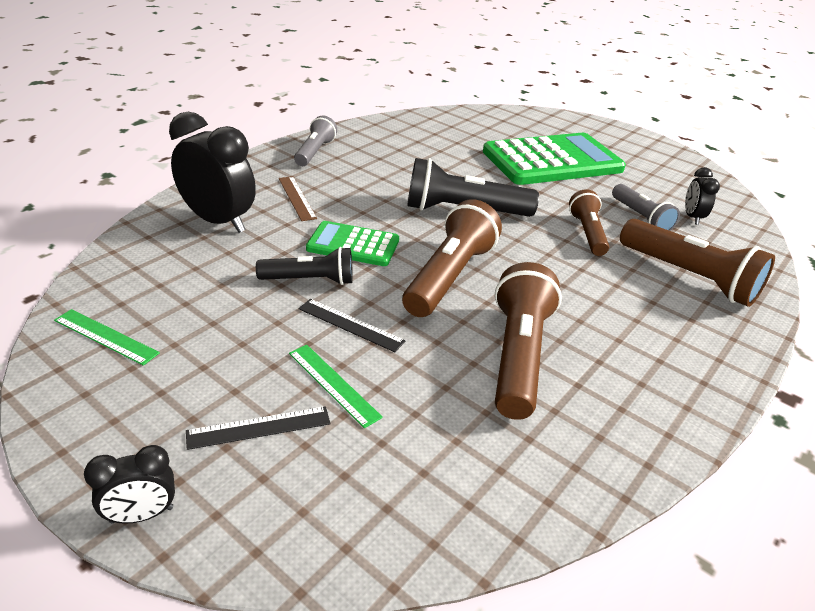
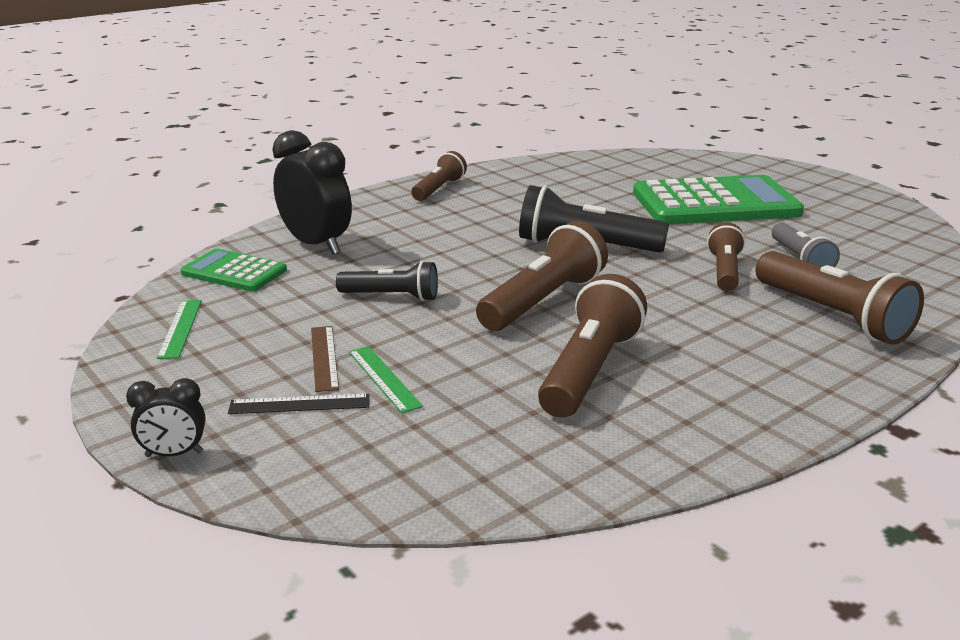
camera: 15 degrees right, 10 degrees down
(105, 337) = (180, 328): green ruler -> green ruler turned 45 degrees clockwise
(297, 198) = (404, 228): brown ruler -> brown ruler (324, 357)
(315, 152) = (439, 189): grey flashlight -> brown flashlight
(351, 325) = (420, 334): black ruler -> none
(353, 245) = (449, 270): green calculator -> green calculator (234, 272)
(692, 217) = (869, 262): black clock -> none

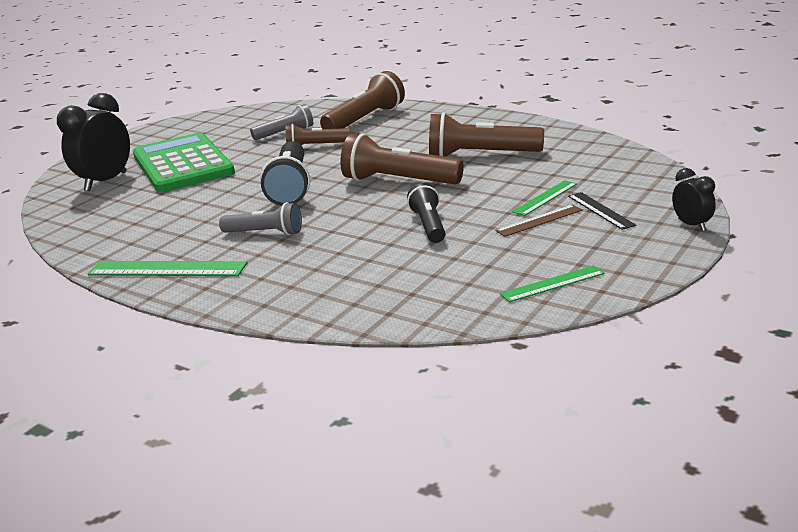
camera: 105 degrees left, 0 degrees up
(234, 272) = (431, 301): green calculator -> none
(316, 245) = (346, 284): black clock -> black clock (106, 182)
(439, 189) = (167, 269): brown flashlight -> green ruler
(470, 225) = (265, 233): none -> grey flashlight

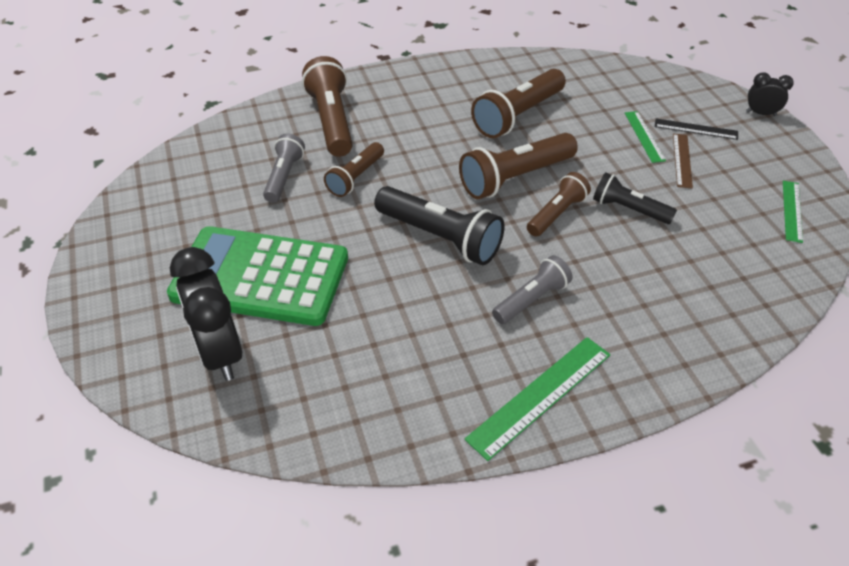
camera: 55 degrees left, 20 degrees up
(378, 207) = (557, 214): none -> brown flashlight

